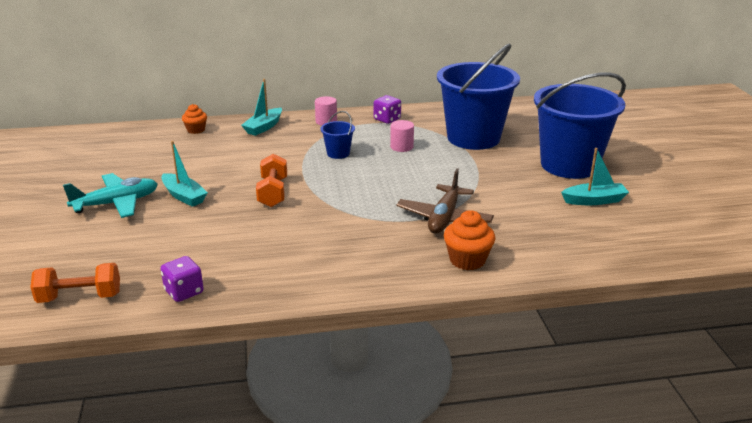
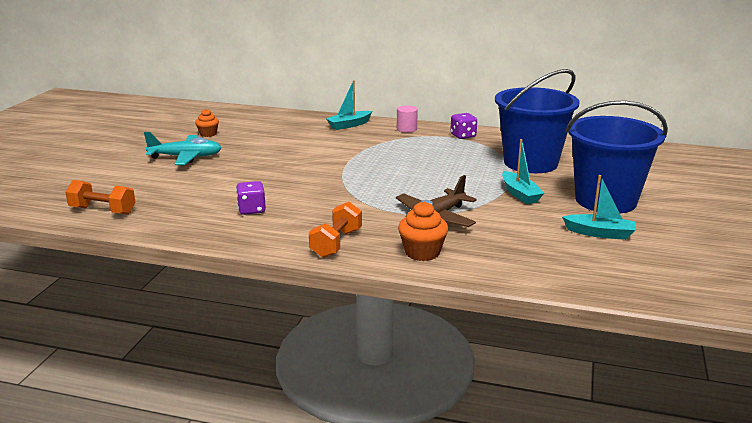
camera: 25 degrees right, 5 degrees down
(184, 196) = (238, 161): turquoise boat -> turquoise boat (520, 194)
(184, 292) = (174, 223): purple dice -> purple dice (251, 210)
(196, 130) = (293, 118): orange cupcake -> orange cupcake (208, 134)
(273, 193) = (308, 172): orange dumbbell -> orange dumbbell (336, 243)
(338, 153) = (392, 154): blue bucket -> none
(401, 147) = (454, 158): pink cylinder -> none

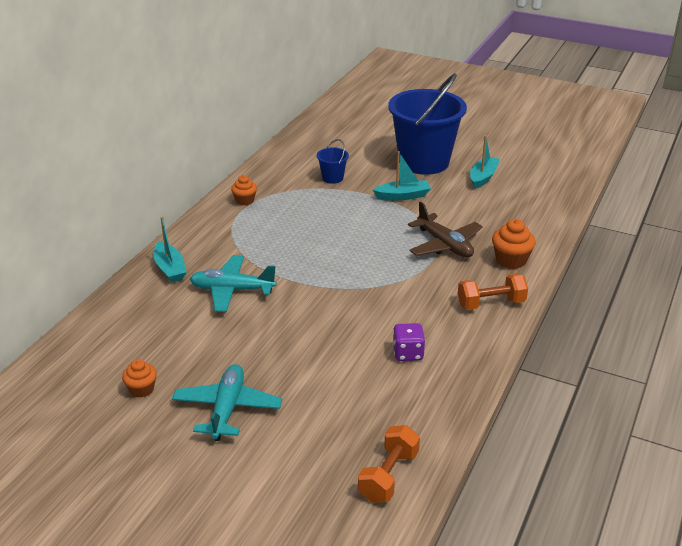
camera: 80 degrees left, 10 degrees up
(327, 145) = (232, 290): none -> turquoise plane
(336, 243) = (491, 303): orange dumbbell -> orange dumbbell turned 45 degrees counterclockwise
(406, 129) = (205, 231): pink cylinder -> none
(463, 136) = (245, 200): purple dice -> orange cupcake
(530, 163) = (332, 178): blue bucket -> blue bucket, size x0.41

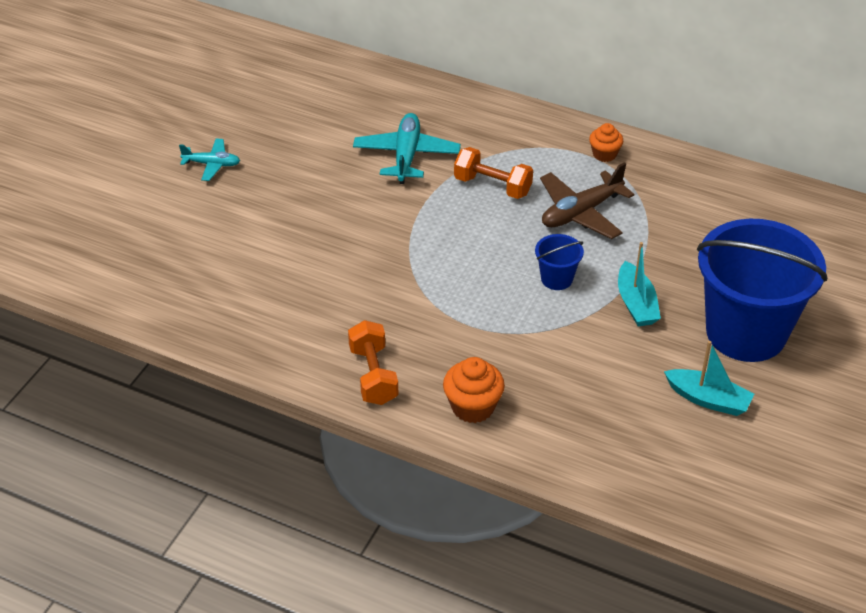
camera: 90 degrees right, 10 degrees up
(141, 389) = (247, 109): orange cupcake -> none
(170, 268) = (449, 107): turquoise boat -> none
(227, 408) = (212, 164): turquoise plane -> turquoise plane, size x0.60
(332, 178) = (677, 233): blue bucket -> blue bucket (556, 279)
(388, 476) = (100, 273): orange dumbbell -> orange dumbbell (492, 186)
(408, 353) = (282, 294): purple dice -> none
(444, 245) = (508, 340): brown plane -> brown plane (581, 213)

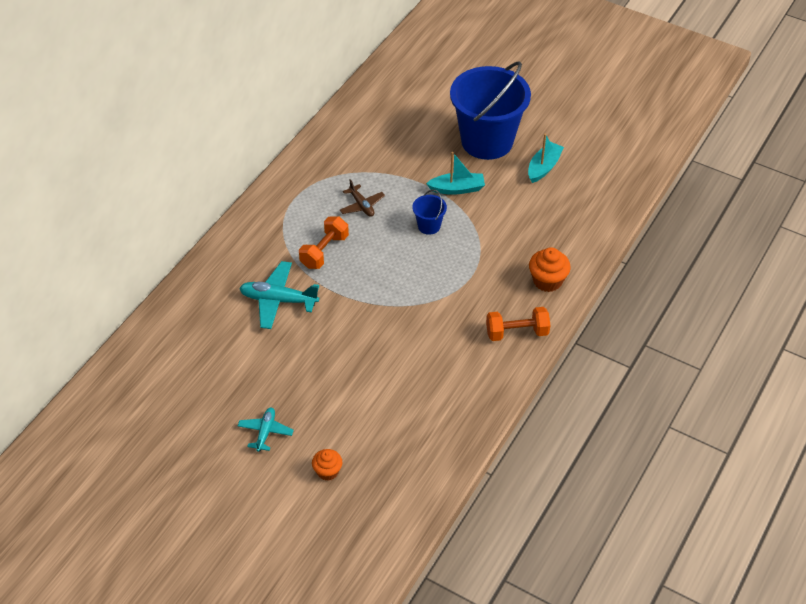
camera: 85 degrees left, 5 degrees up
(581, 213) = (361, 205): brown plane -> brown plane, size x0.60
(604, 154) = (298, 185): orange cupcake -> orange cupcake (327, 471)

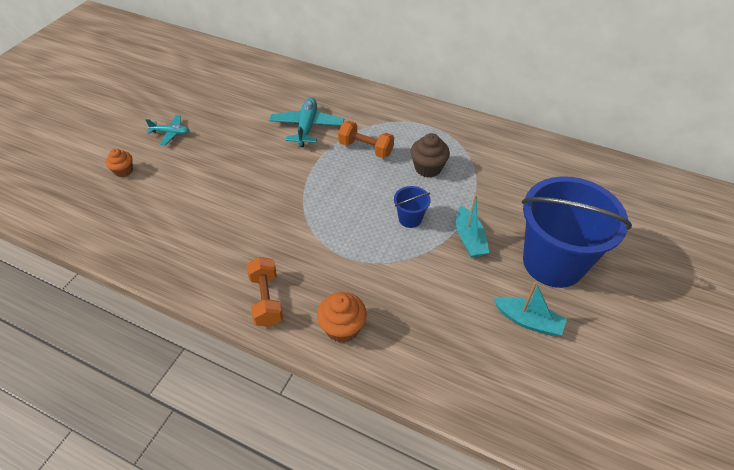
camera: 85 degrees right, 0 degrees up
(361, 205) = (428, 168): brown plane -> brown cupcake

